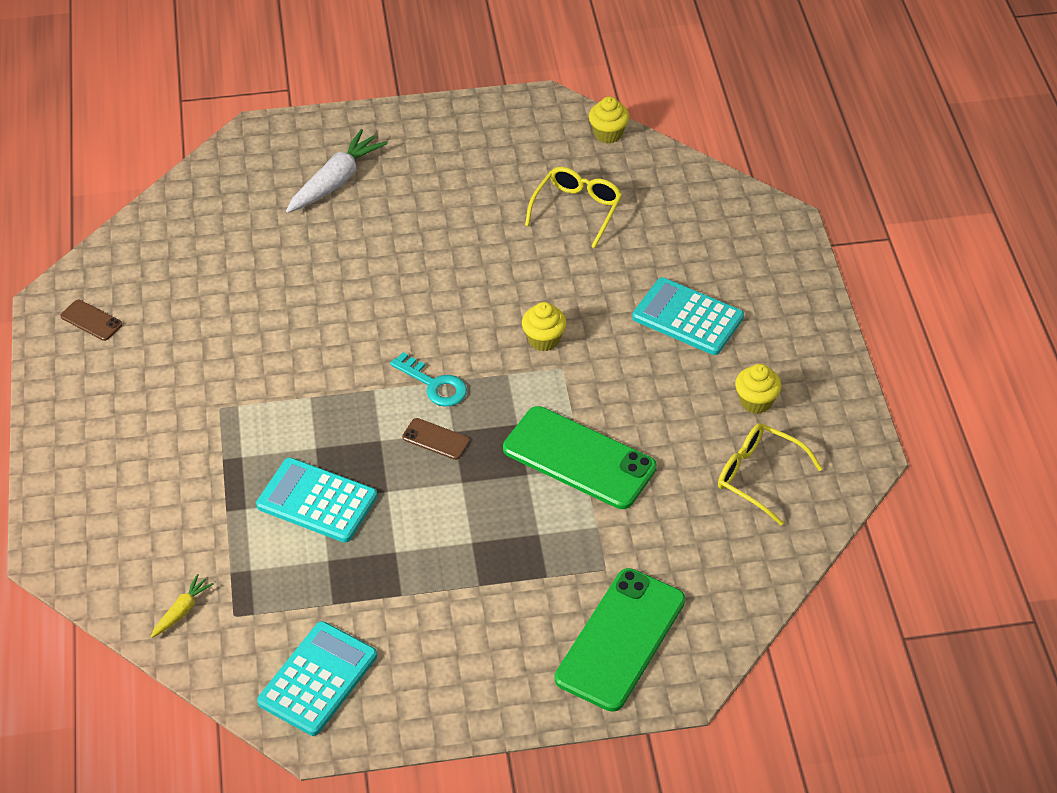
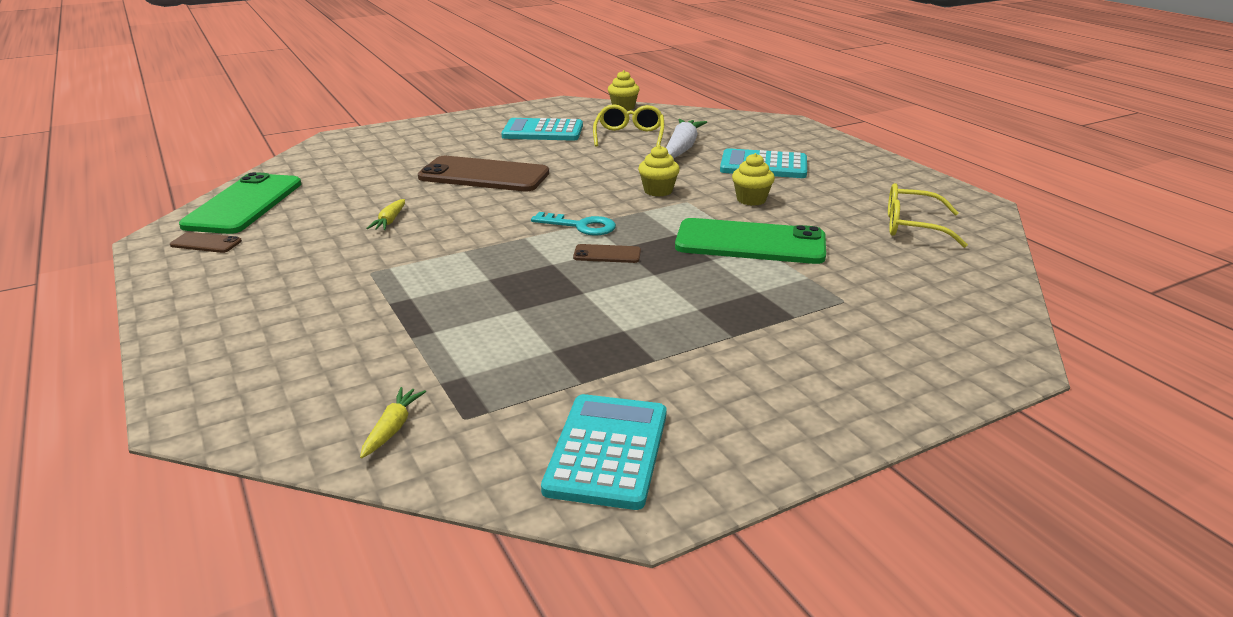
camera: 20 degrees left, 20 degrees down
(260, 326) = (390, 221): none -> yellow carrot
(317, 501) = (512, 312): turquoise calculator -> turquoise calculator (543, 131)
(336, 181) = (420, 148): white carrot -> white carrot (682, 148)
(381, 260) = (484, 175): none -> brown phone
(620, 639) = (913, 344): green phone -> green phone (244, 204)
(756, 401) = (862, 193): yellow cupcake -> yellow cupcake (751, 200)

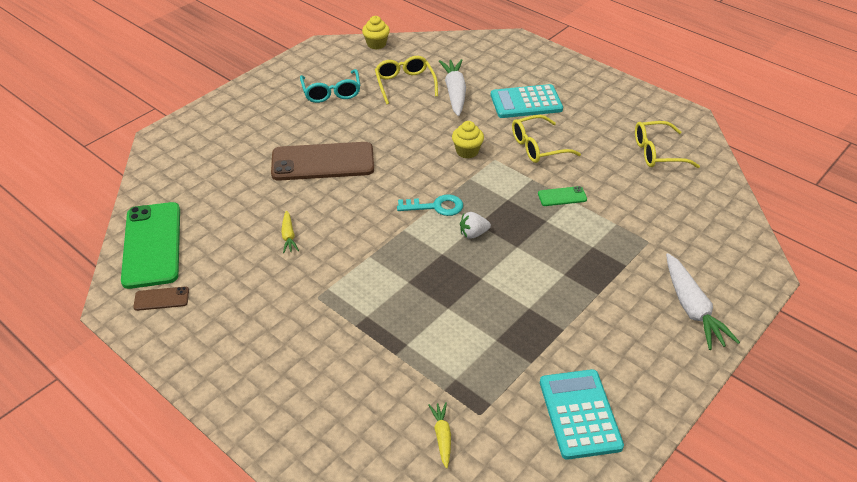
camera: 20 degrees left, 15 degrees up
(543, 131) = (331, 92): turquoise calculator -> turquoise glasses
(607, 254) = (473, 234): brown phone -> white strawberry
(750, 243) = (562, 196): green phone -> green phone, size x0.44
(751, 200) = (538, 147): yellow cupcake -> yellow glasses
(867, 377) = (692, 308): none -> white carrot

